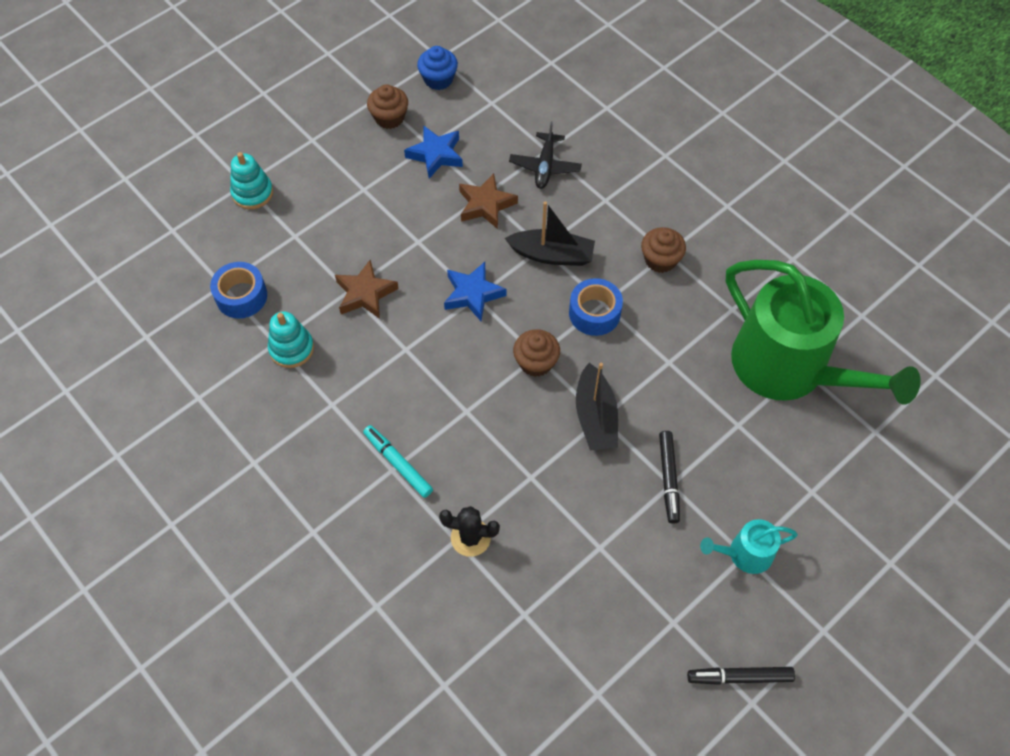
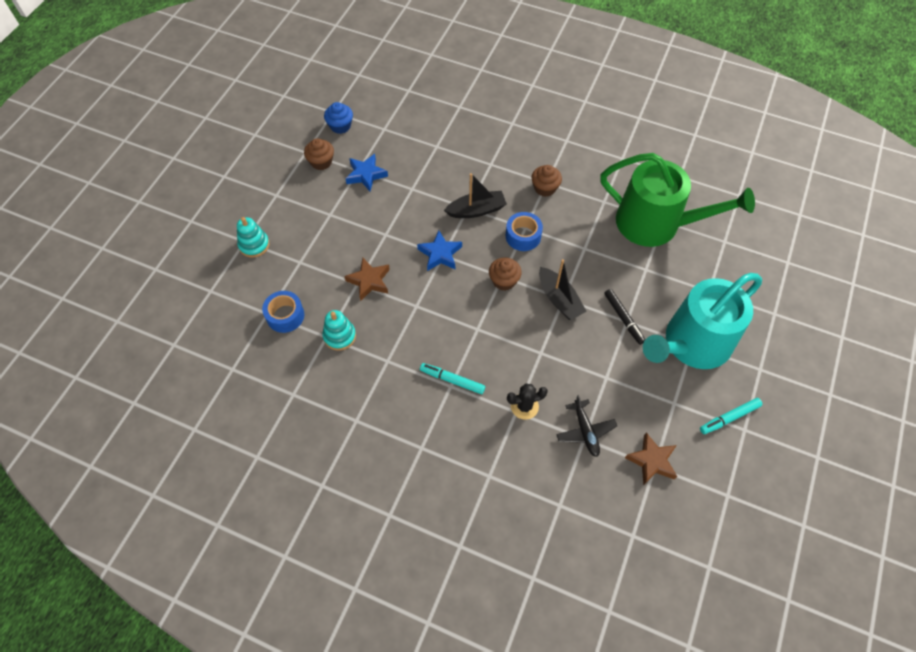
camera: 25 degrees left, 0 degrees up
(486, 205) = (416, 194): brown star -> brown star (652, 461)
(545, 166) = (441, 157): black plane -> black plane (585, 431)
(739, 677) = (729, 418): black marker -> turquoise marker
(745, 554) = (692, 344): turquoise watering can -> turquoise watering can, size x2.33

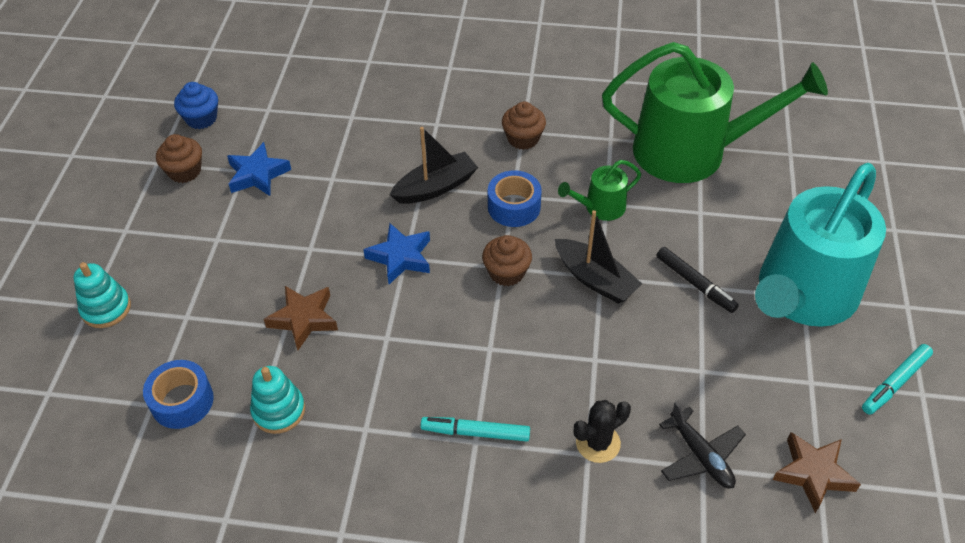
camera: 15 degrees left, 10 degrees down
(580, 250) = (600, 207): none -> green watering can

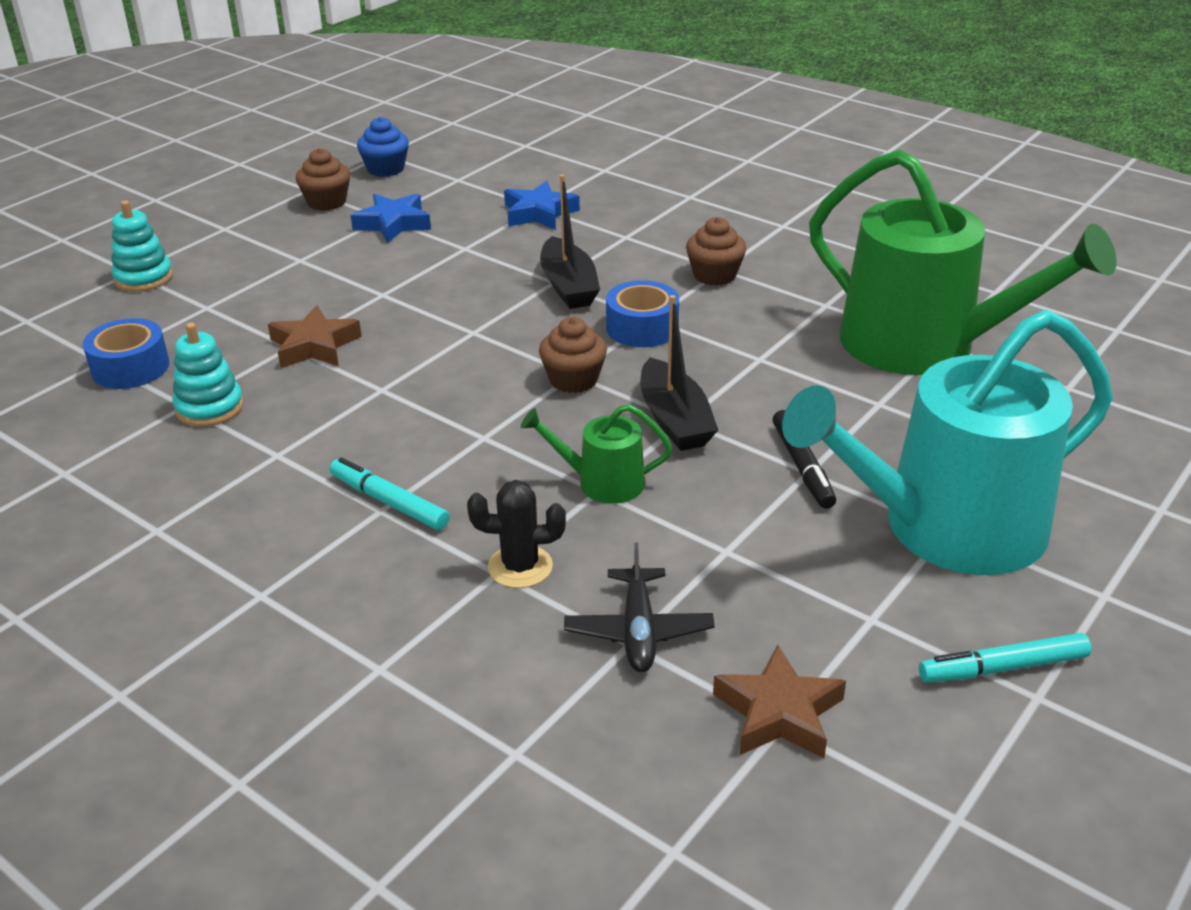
camera: 30 degrees right, 15 degrees down
(401, 257) = (468, 330): blue star -> blue star (539, 213)
(435, 187) = (568, 286): black boat -> black boat turned 75 degrees clockwise
(600, 207) = (749, 360): green watering can -> green watering can (602, 482)

